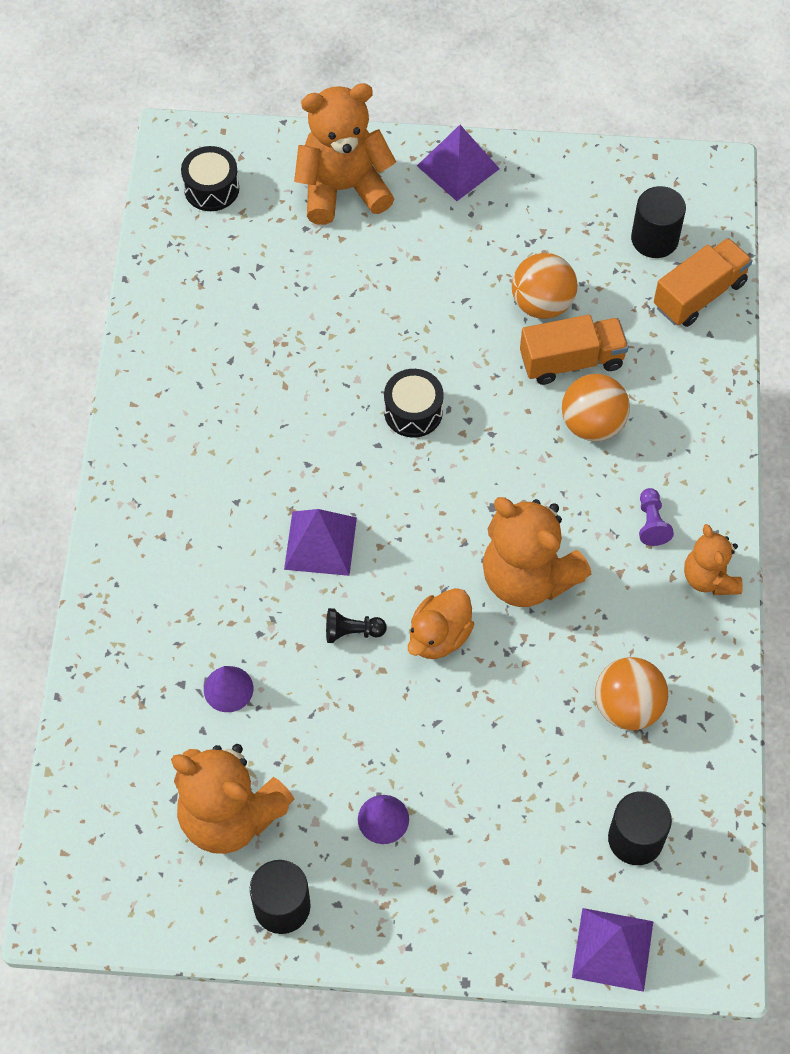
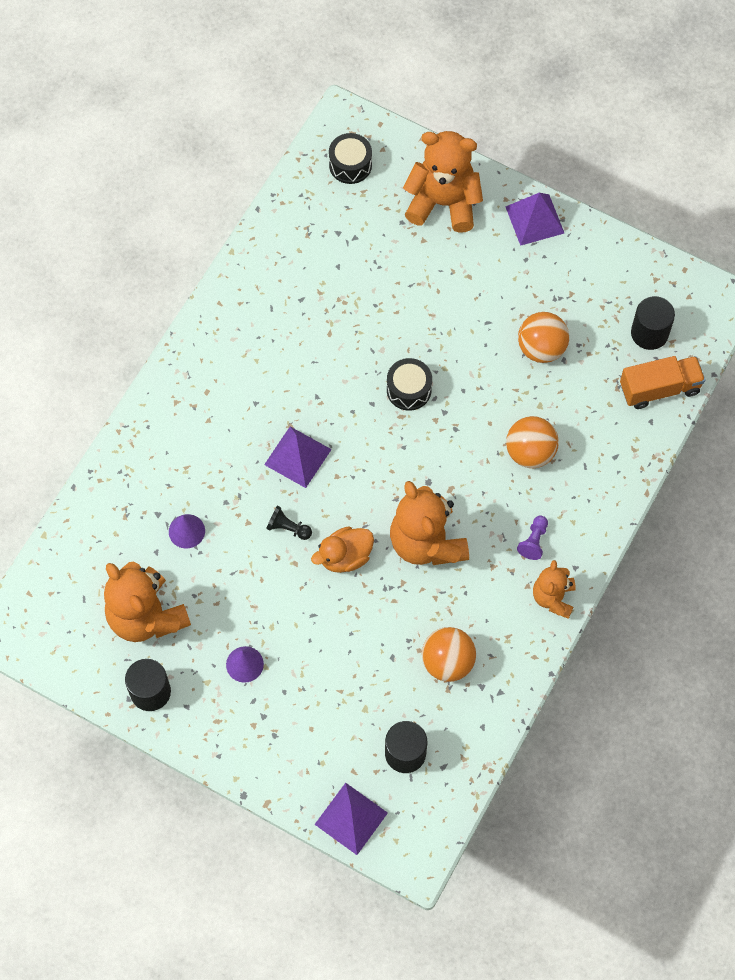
camera: 25 degrees right, 5 degrees up
(571, 361) = (540, 399): orange truck -> none

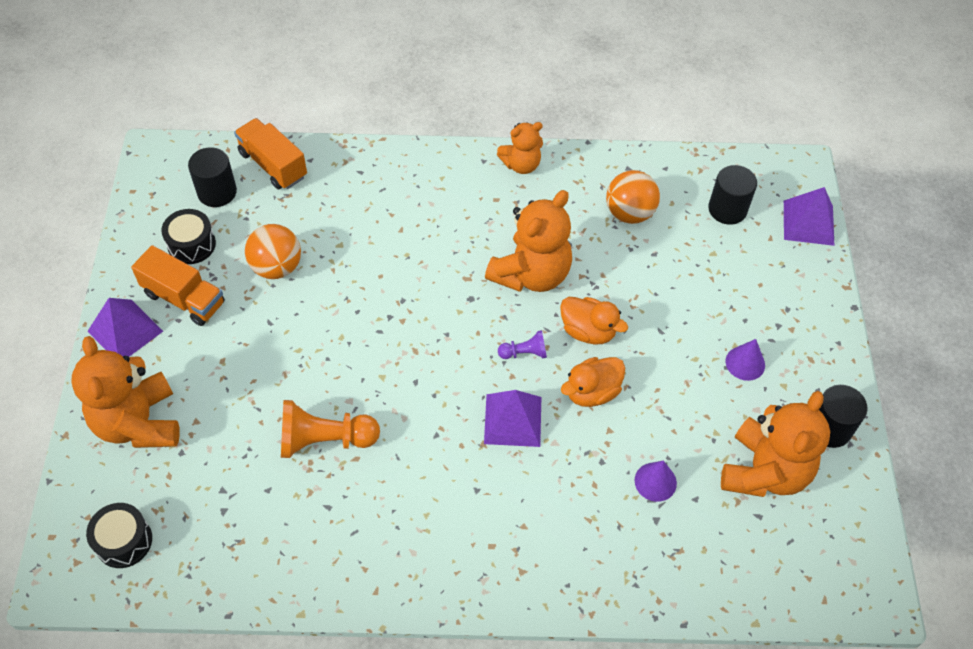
camera: 120 degrees left, 10 degrees down
(288, 528) = (592, 392): black pawn -> orange duck
(357, 319) = (324, 440): none -> orange pawn
(409, 390) = (382, 356): black drum -> black drum (191, 244)
(530, 452) = (392, 233): orange ball -> none
(533, 541) = (478, 197): purple pawn -> purple pawn (524, 353)
(545, 270) = (184, 298): none -> orange truck

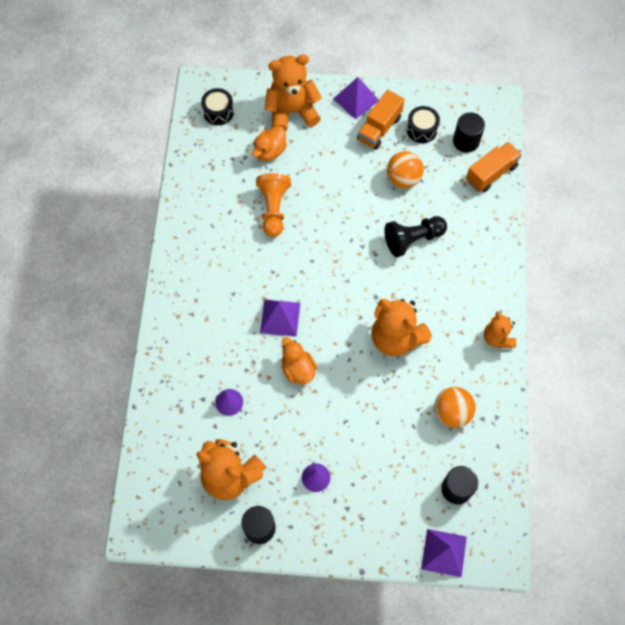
camera: 95 degrees right, 10 degrees up
(378, 255) = (413, 239): none -> black pawn
(524, 353) = (330, 328): purple pawn -> none
(588, 331) = (346, 371): orange duck -> orange duck (270, 151)

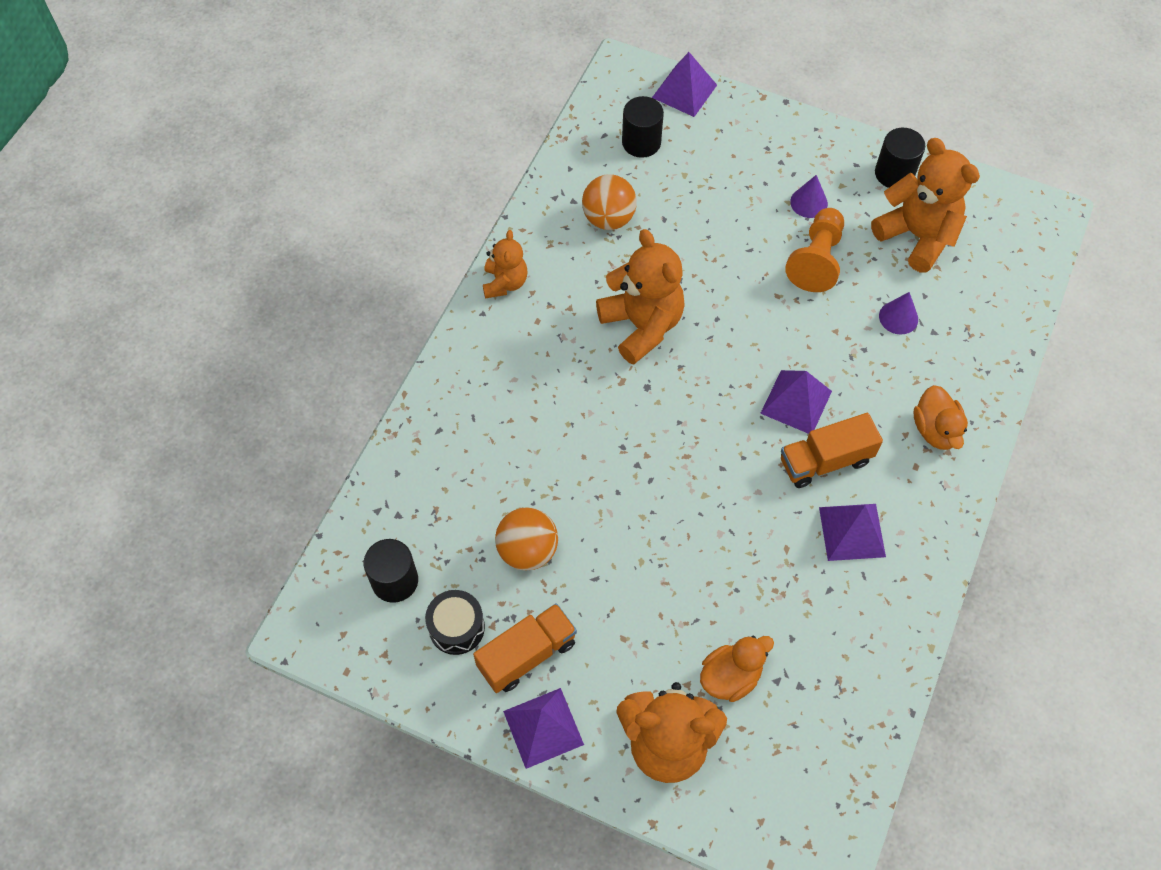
camera: 160 degrees left, 5 degrees down
(218, 112) = (801, 791): black drum -> none
(225, 248) = (852, 531): none -> purple pyramid
(273, 209) = (756, 570): orange pawn -> orange pawn (816, 260)
(298, 369) = (792, 328): orange duck -> orange duck (935, 430)
(413, 239) = (557, 449): black pawn -> none
(491, 173) = (385, 512): orange truck -> orange truck (825, 461)

